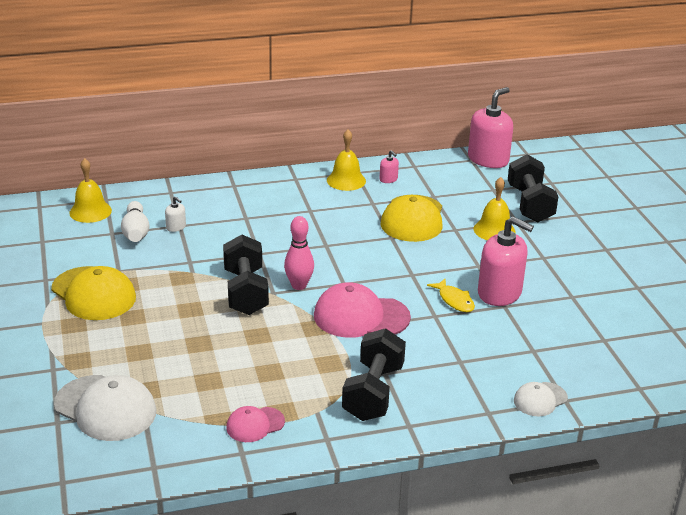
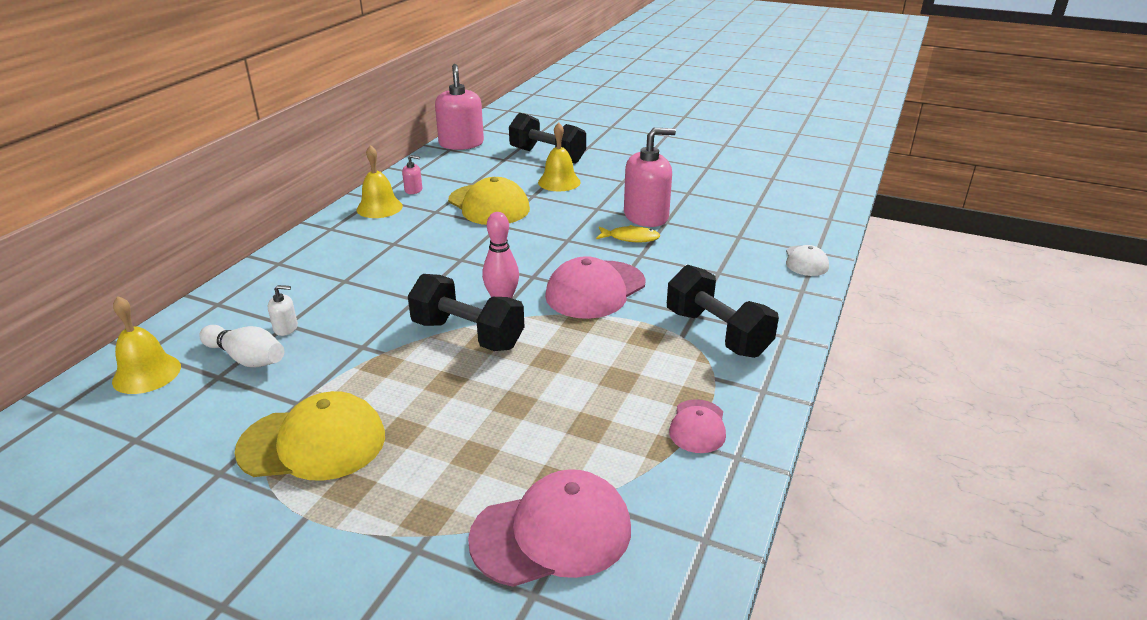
camera: 50 degrees left, 0 degrees up
(105, 408) = (552, 533): white cap -> pink cap

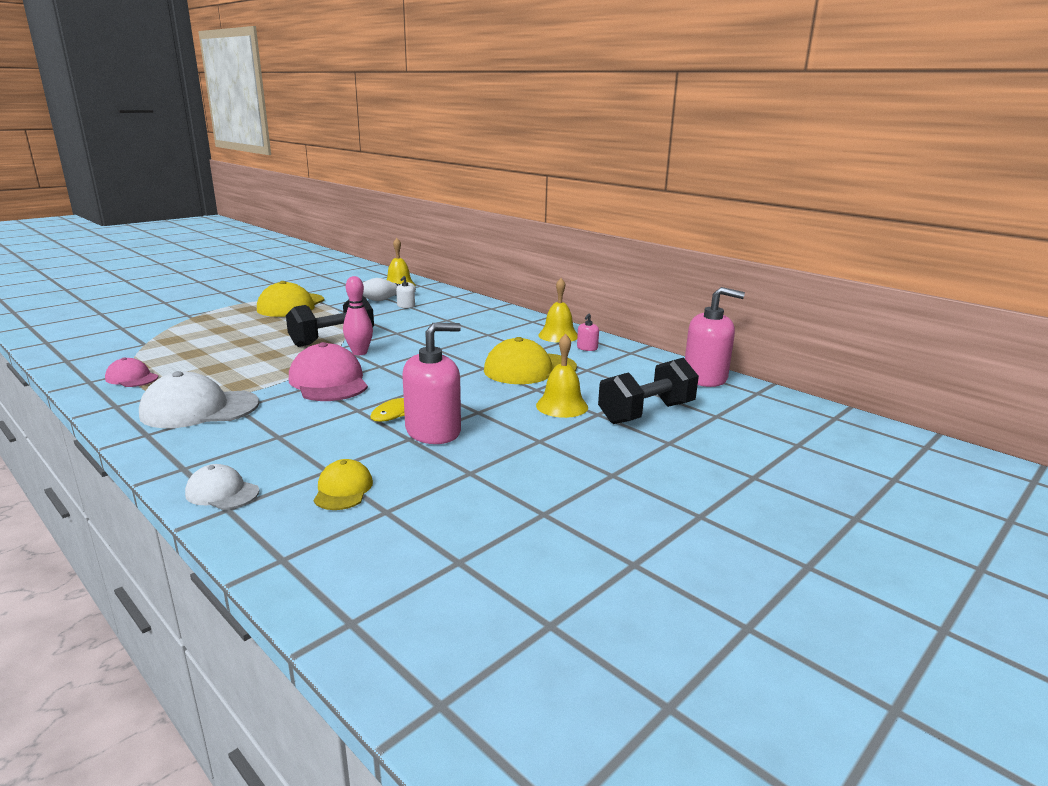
camera: 110 degrees right, 10 degrees down
(552, 533) = (142, 335): pink cap -> none
(646, 216) = (433, 431): pink soap dispenser -> pink soap dispenser turned 120 degrees counterclockwise
(717, 333) = (199, 409): black dumbbell -> white cap
(752, 224) = (343, 489): none -> yellow cap

